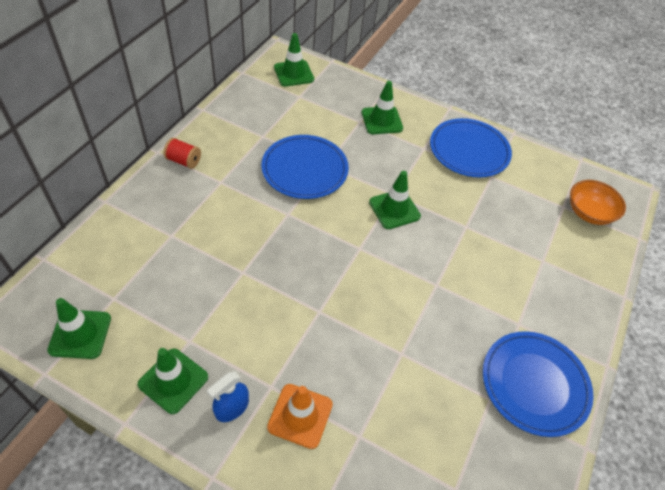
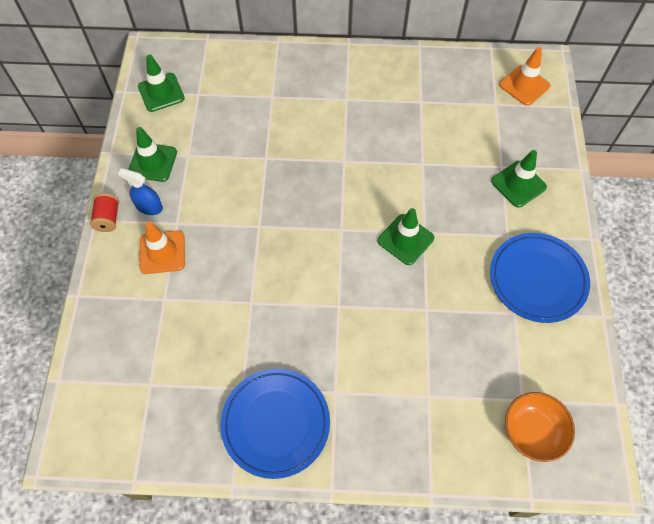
camera: 70 degrees right, 10 degrees up
(184, 161) = (351, 64): red spool -> red spool (108, 218)
(293, 73) = (524, 85): green traffic cone -> orange traffic cone
(305, 169) = (404, 150): blue plate -> none

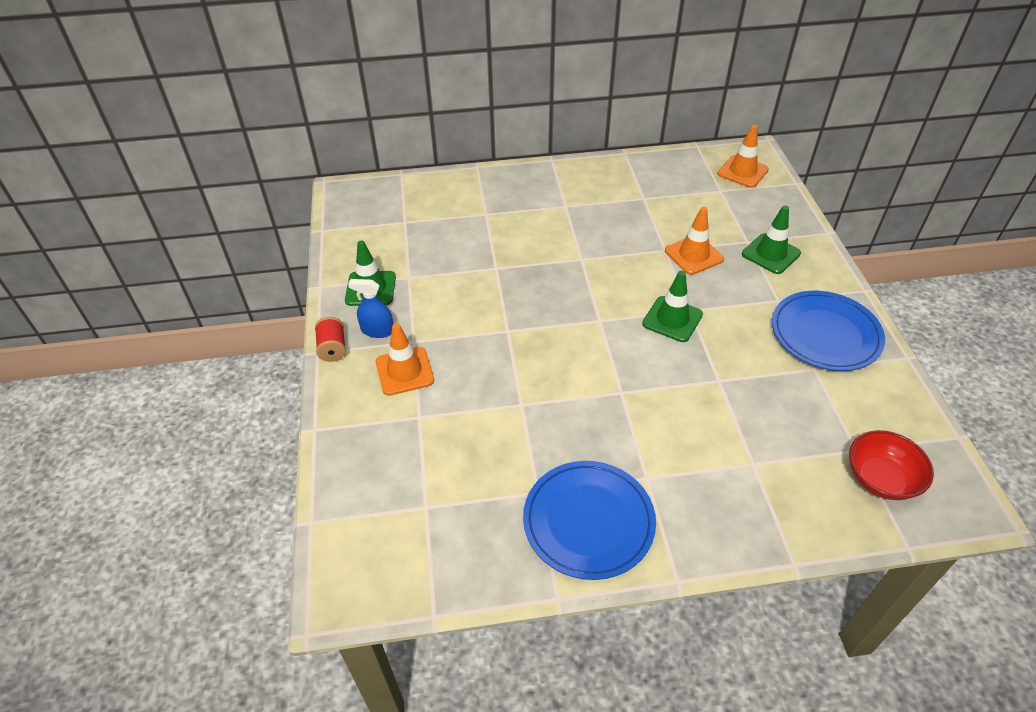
camera: 10 degrees left, 15 degrees down
(161, 92) = (363, 225): green traffic cone -> none
(447, 173) = (693, 255): none -> orange traffic cone
(532, 431) = (881, 478): orange bowl -> red bowl

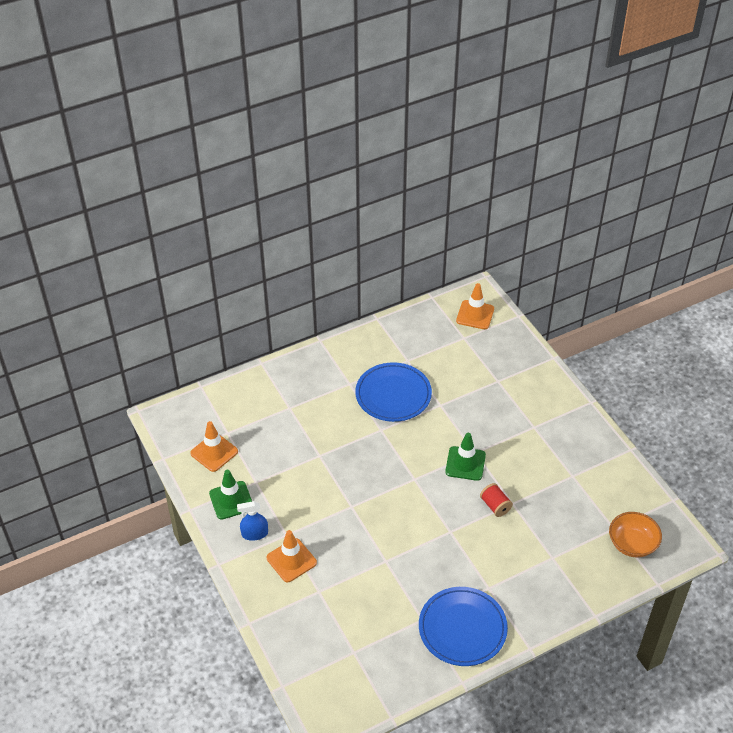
camera: 20 degrees left, 0 degrees up
(332, 348) = (228, 558): red spool -> red spool (495, 506)
(693, 255) = (462, 404): orange traffic cone -> orange traffic cone (214, 452)
(770, 254) = (517, 388): green traffic cone -> none
(825, 334) = (573, 446): blue plate -> blue plate (393, 395)
(881, 478) = (632, 543): red bowl -> orange bowl

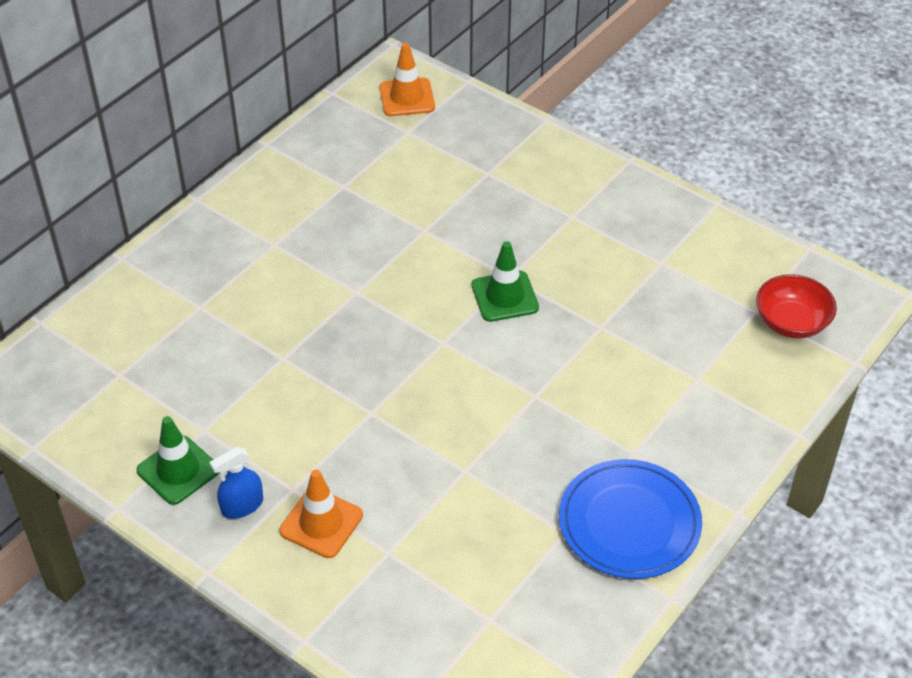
camera: 25 degrees left, 0 degrees up
(214, 452) = (113, 410): orange traffic cone -> none
(393, 395) = (348, 238): blue plate -> none
(495, 506) = (579, 338): red spool -> none
(632, 543) = (791, 322): orange bowl -> red bowl

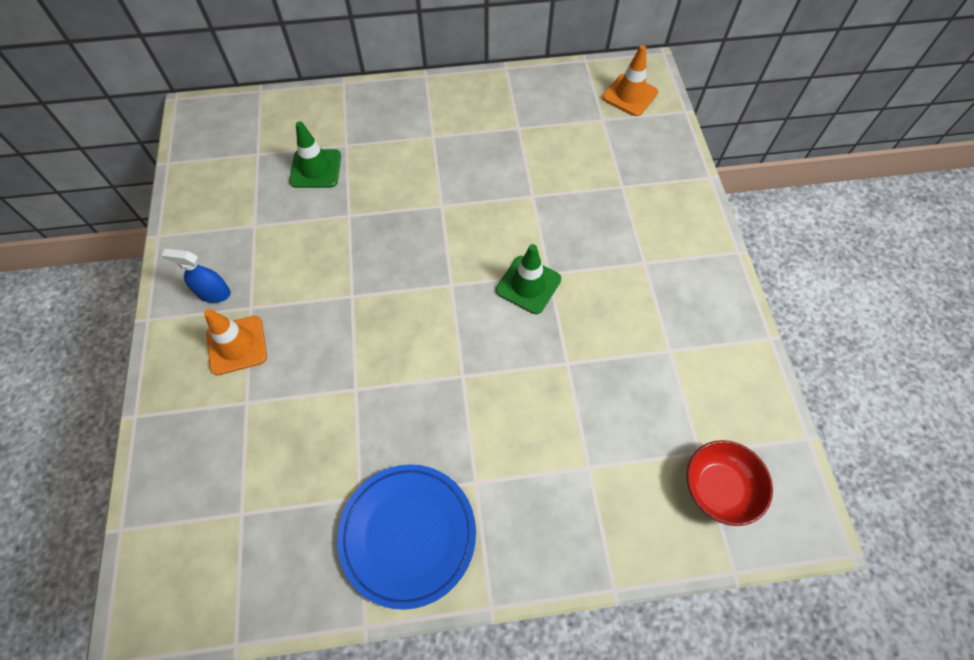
camera: 45 degrees right, 15 degrees up
(178, 470) = (212, 239): green traffic cone -> green traffic cone (316, 169)

